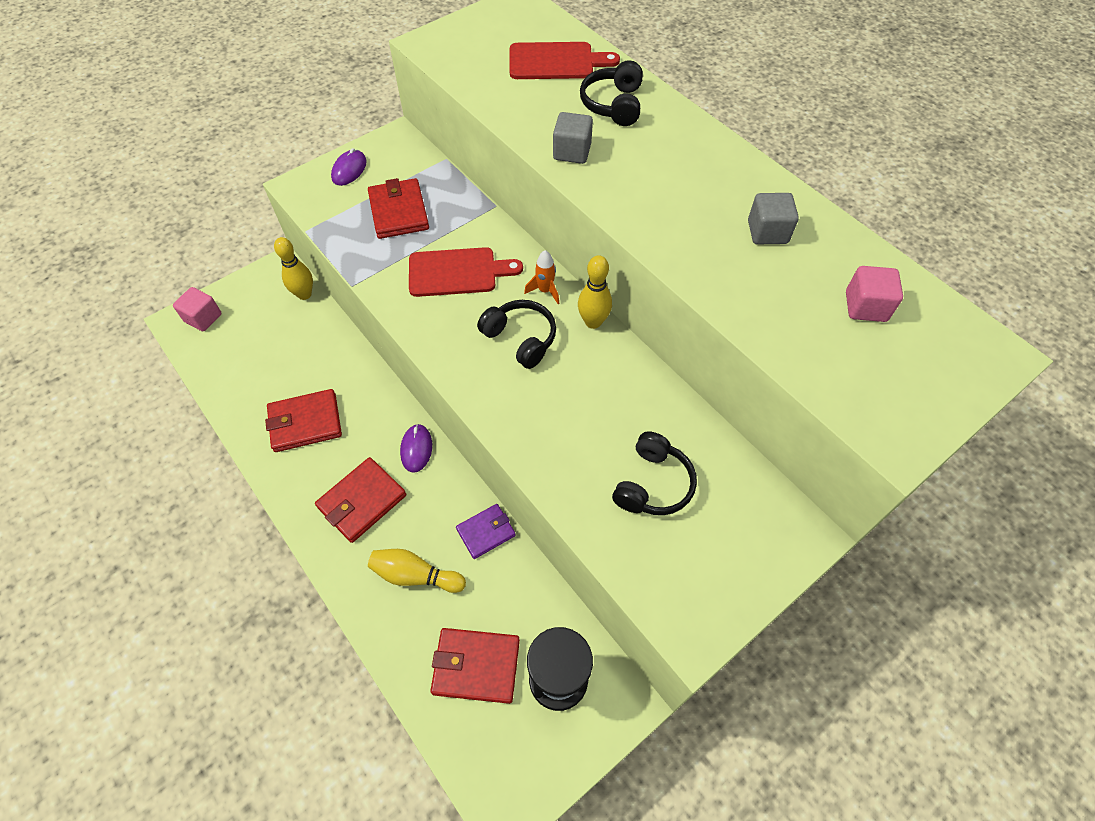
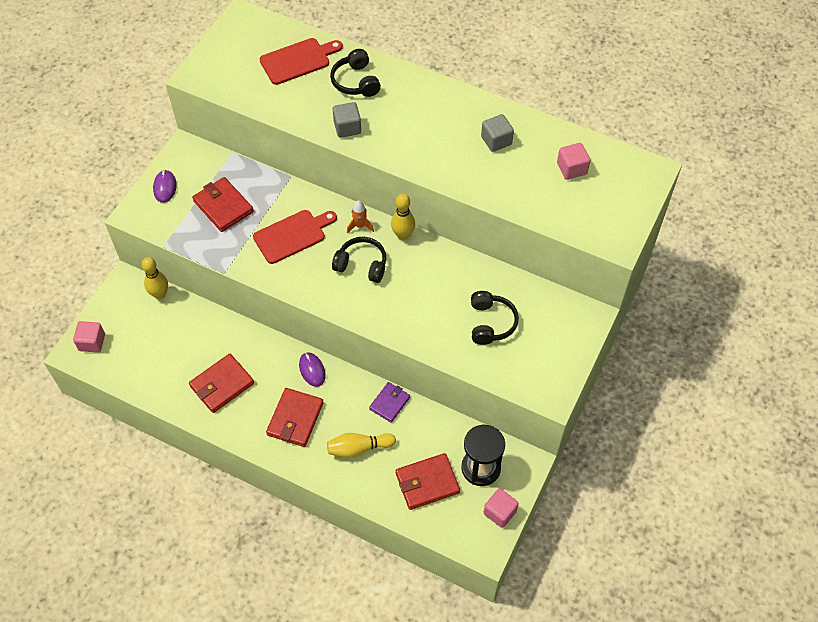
camera: 25 degrees left, 0 degrees up
(552, 761) = (500, 512): none -> pink cube

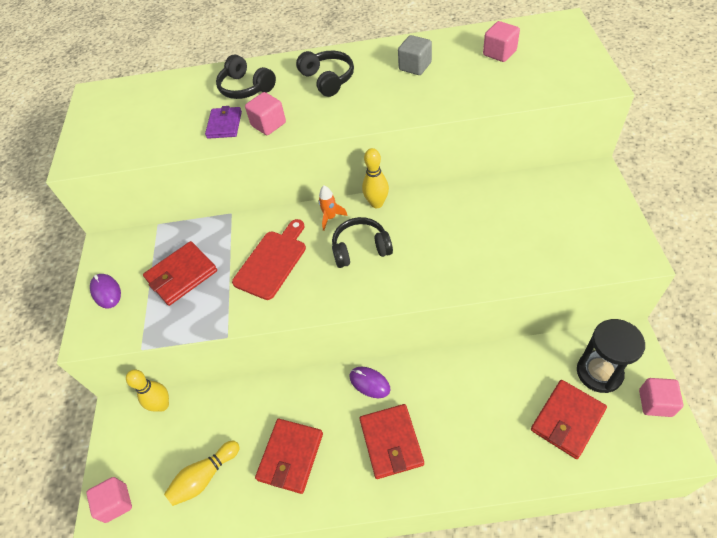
camera: 25 degrees left, 5 degrees down
(223, 206) = (181, 275): red wallet -> red wallet turned 60 degrees counterclockwise
(298, 60) = (176, 99): red cutting board -> none
(347, 128) = (268, 124): grey cube -> pink cube
(359, 448) = (476, 430): yellow bowling pin -> yellow bowling pin (204, 477)
(389, 403) = (466, 367): purple wallet -> purple wallet (224, 125)
(491, 323) = (522, 228): black headphones -> black headphones (328, 79)

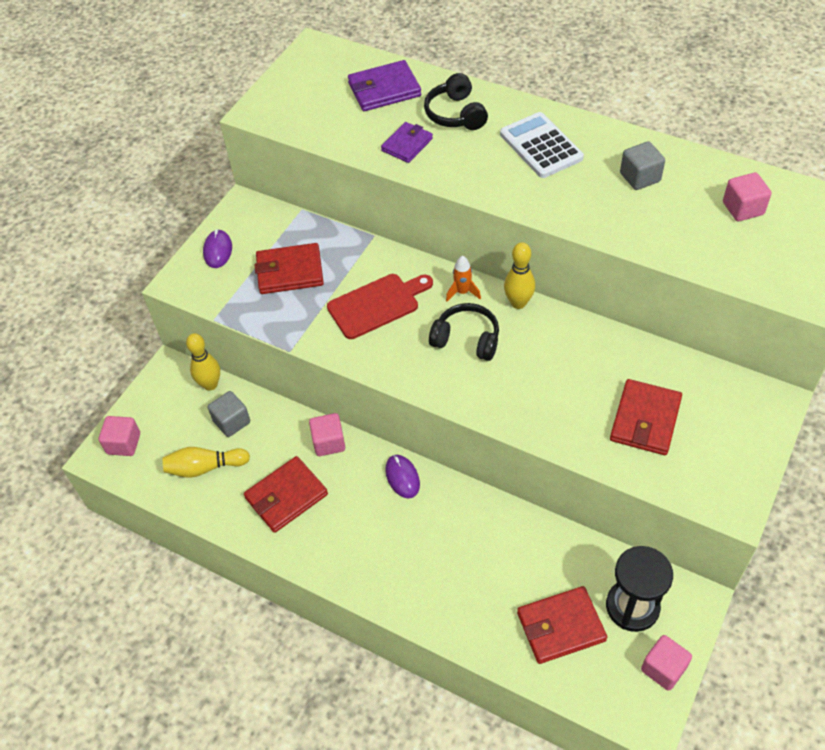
camera: 30 degrees right, 0 degrees up
(175, 96) = (384, 89): none -> purple wallet
(201, 424) = (232, 422): none -> grey cube
(268, 124) = (447, 166): pink cube -> pink cube (329, 442)
(328, 79) = (540, 146): black headphones -> white calculator
(391, 442) = (381, 540): red wallet -> red wallet (645, 420)

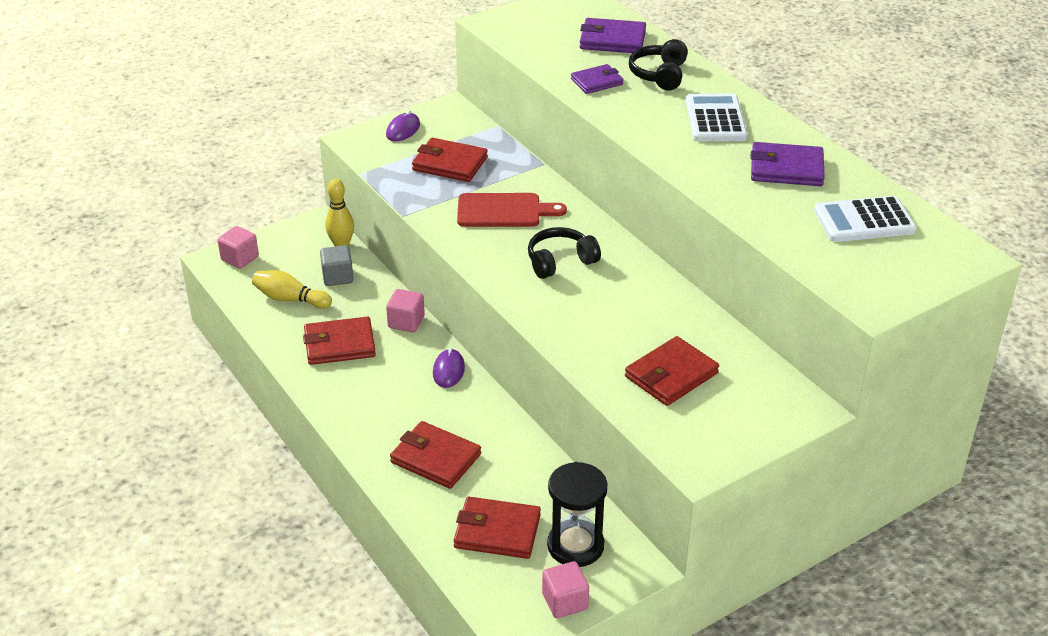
camera: 25 degrees right, 15 degrees down
(457, 577) = (435, 458): none -> red wallet
(462, 292) = (586, 228): orange rocket -> none
(466, 339) = (560, 261): black headphones -> black headphones turned 75 degrees counterclockwise
(518, 303) = (630, 253): yellow bowling pin -> none
(640, 177) = (786, 169): grey cube -> purple wallet
(743, 208) = (864, 221): pink cube -> white calculator

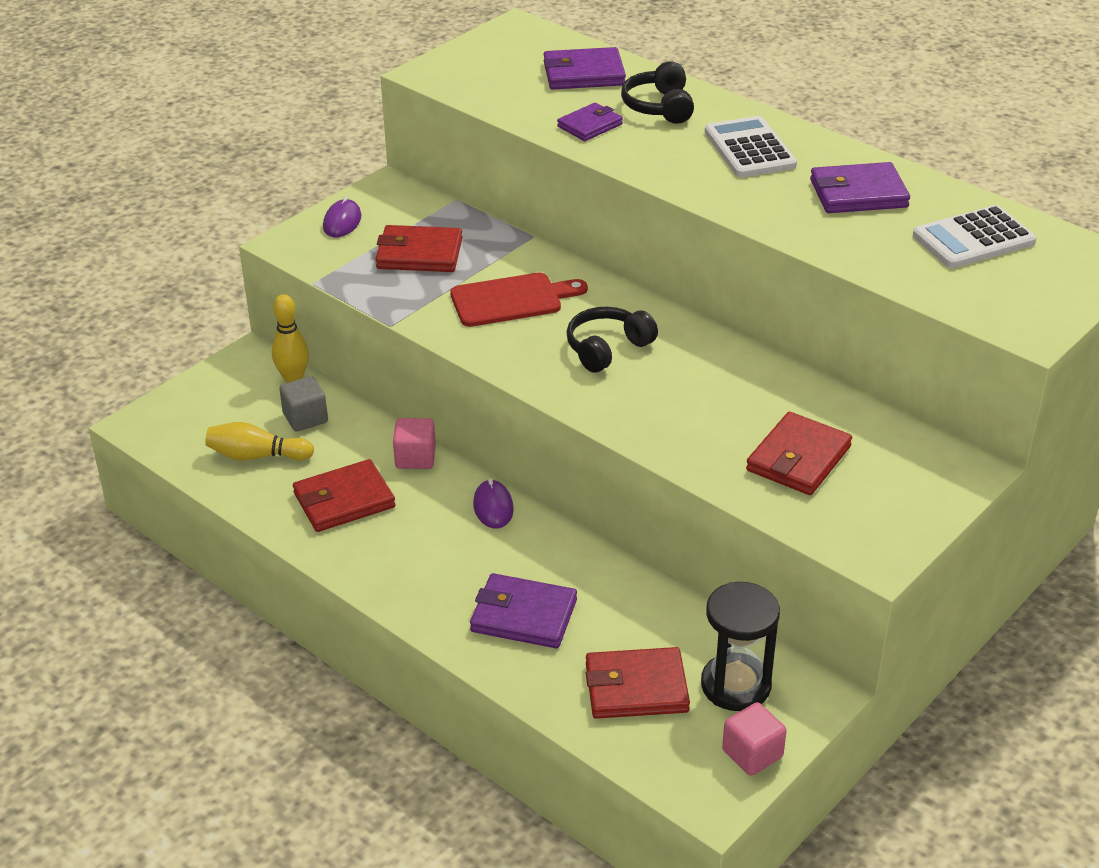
camera: 15 degrees left, 0 degrees up
(240, 258) = (169, 417): pink cube -> none
(435, 458) = (524, 615): red wallet -> purple wallet

